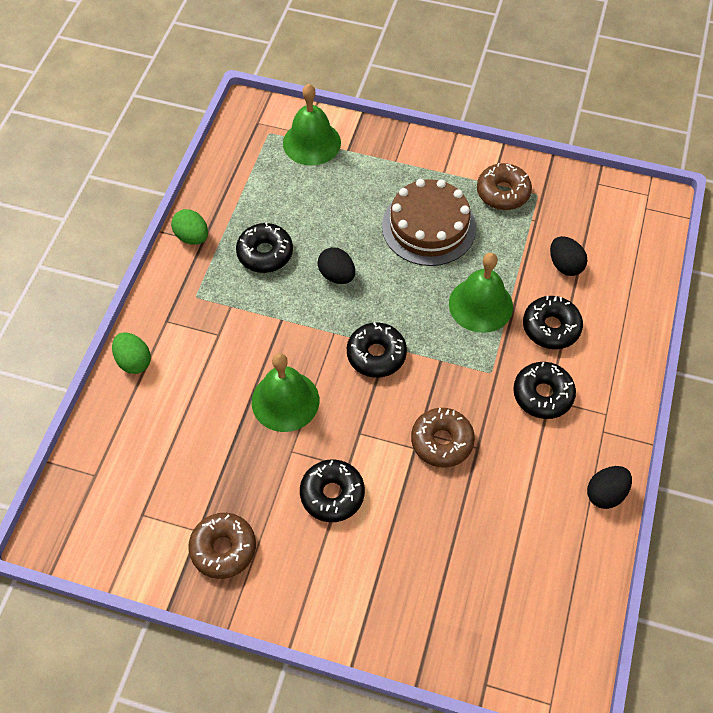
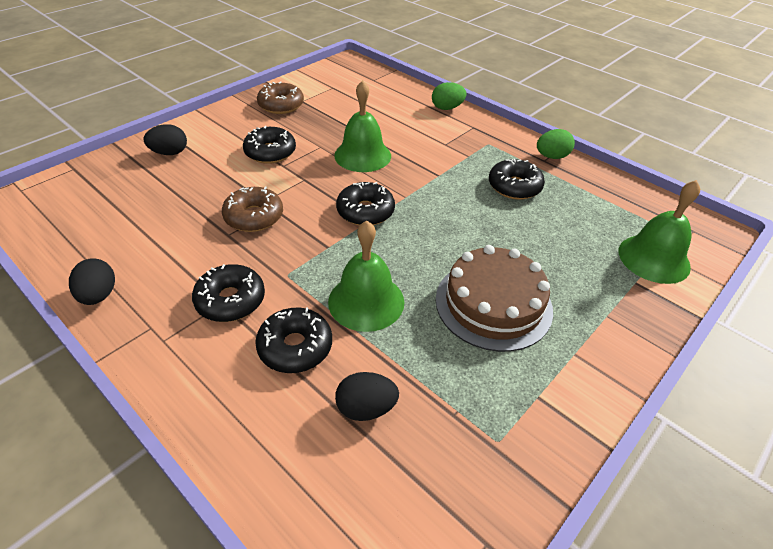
camera: 115 degrees right, 15 degrees down
(337, 275) = (466, 218): black egg -> black egg (170, 153)
(503, 192) = (517, 400): brown donut -> none

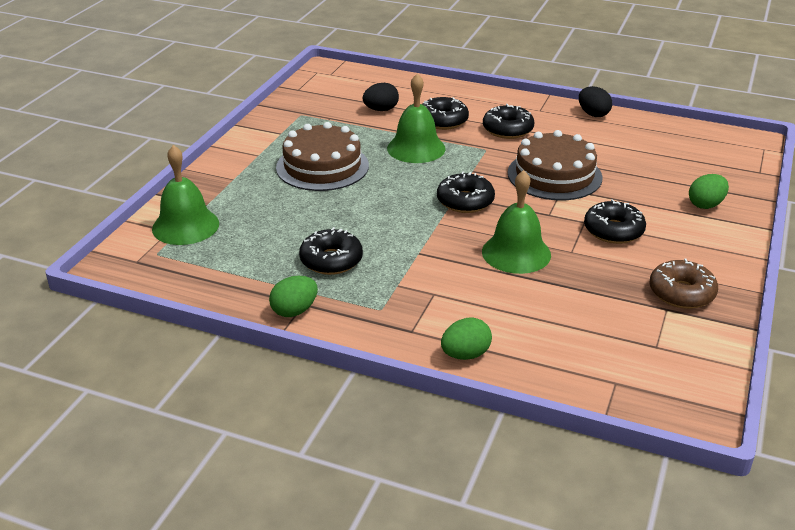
camera: 160 degrees right, 10 degrees down
(170, 153) = (705, 205): black egg -> green egg
(254, 217) = (554, 175): brown donut -> brown cake

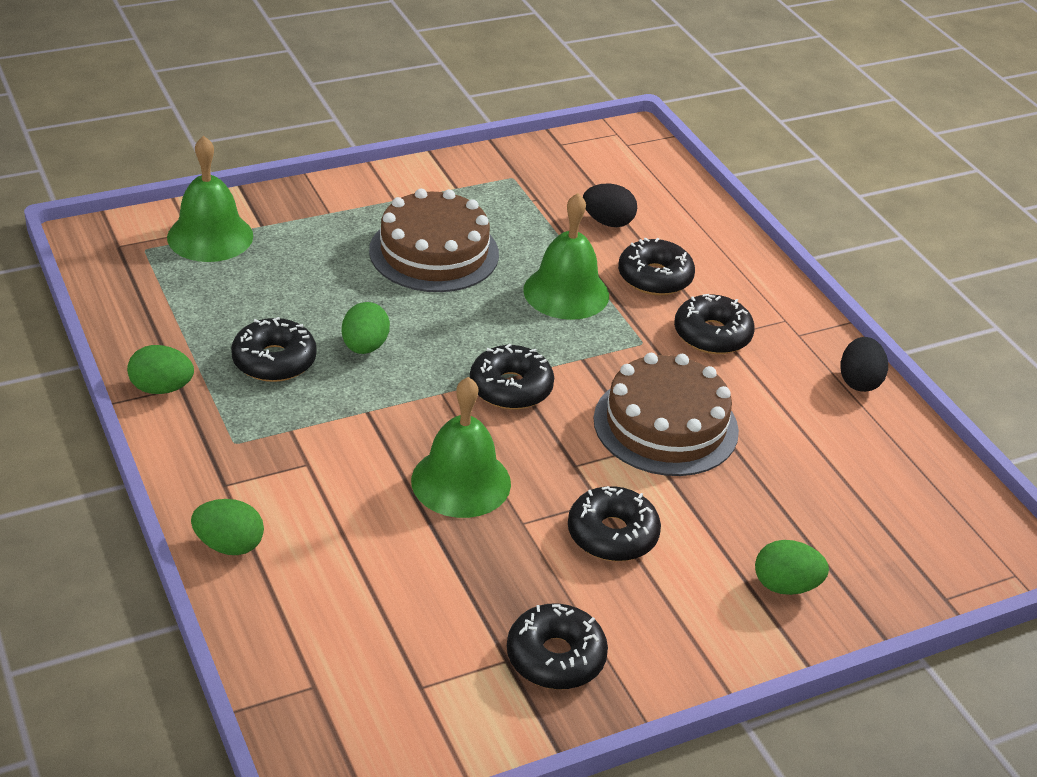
camera: 40 degrees right, 5 degrees up
(365, 226) = (364, 347): none -> green egg
(681, 293) = (555, 657): brown donut -> black donut

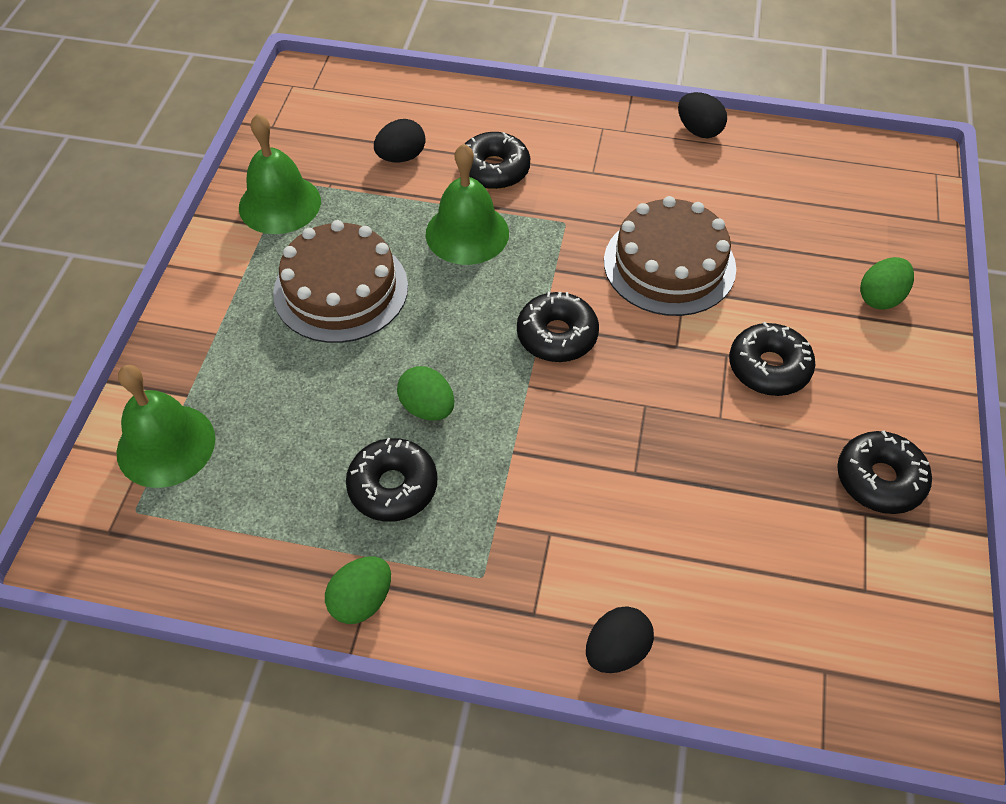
camera: 50 degrees left, 15 degrees up
(229, 545) = (616, 650): green egg -> black egg
(461, 481) = (646, 432): green bell -> green bell (279, 204)
(712, 335) = (588, 177): black donut -> none

